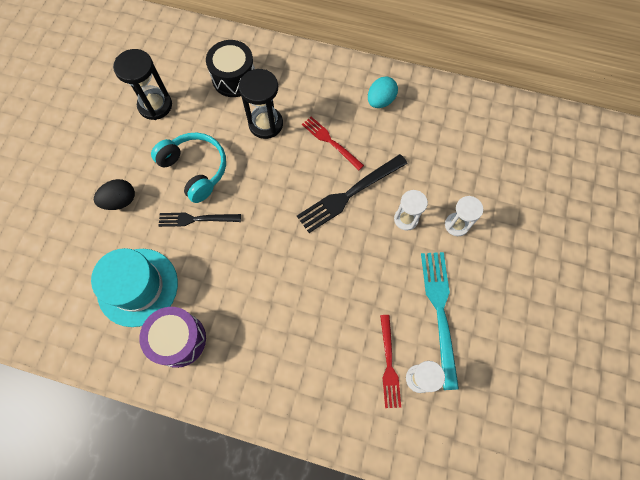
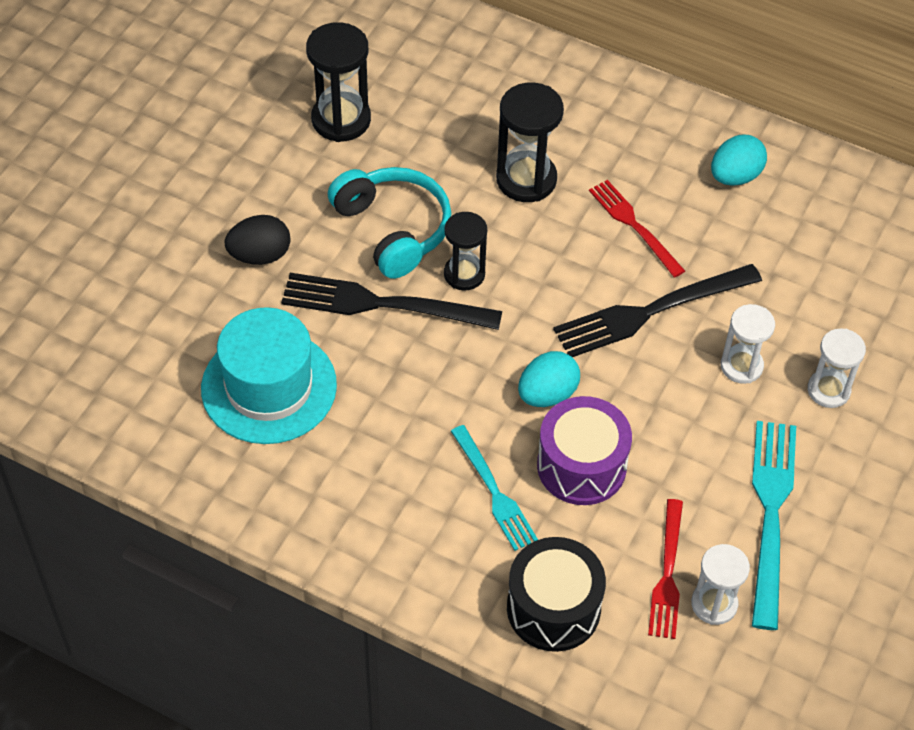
camera: 10 degrees right, 15 degrees down
(179, 340) = (324, 475): purple drum -> purple drum (581, 466)
(196, 219) = (382, 304): black fork -> black fork, size x1.56
(234, 78) = (484, 99): black drum -> black drum (553, 608)
(240, 190) = (464, 274): none -> black hourglass
(280, 330) = (494, 492): none -> turquoise fork
(300, 259) = (547, 394): none -> turquoise egg

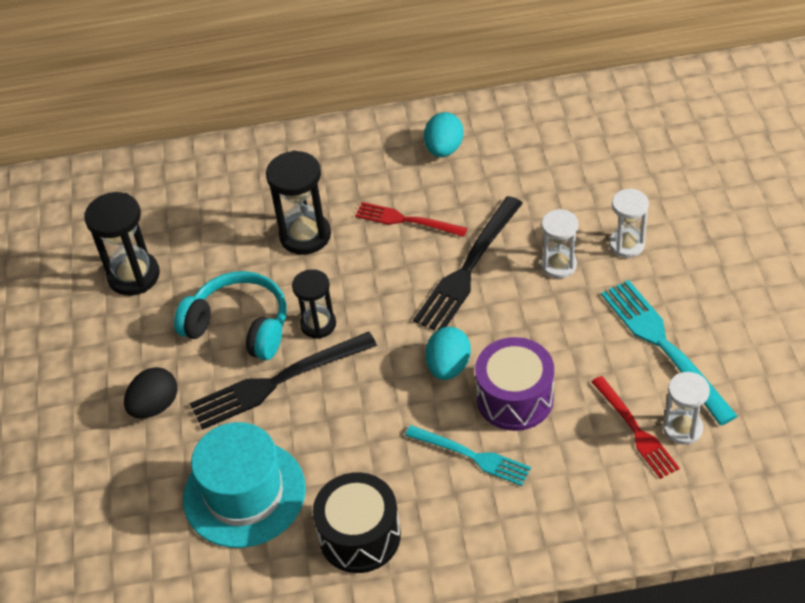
camera: 30 degrees left, 5 degrees down
(553, 608) = (583, 505): black drum -> black drum (359, 536)

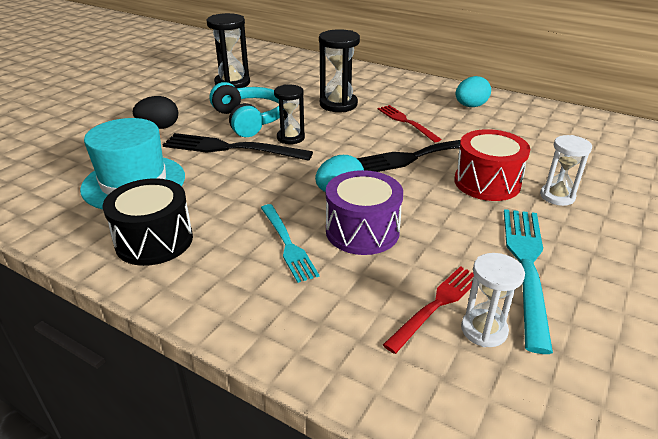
camera: 35 degrees right, 15 degrees down
(558, 265) = (487, 183): white hourglass -> red drum
(635, 430) = (436, 305): red fork -> red fork turned 150 degrees counterclockwise

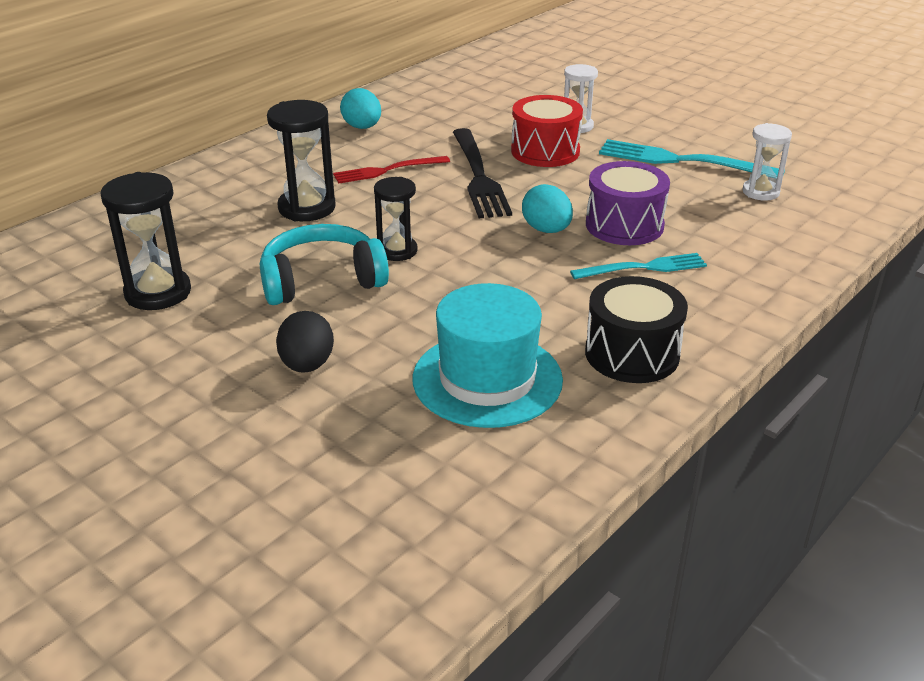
camera: 80 degrees left, 0 degrees up
(231, 148) = (411, 298): black fork -> none
(436, 305) = (733, 205): red fork -> none

